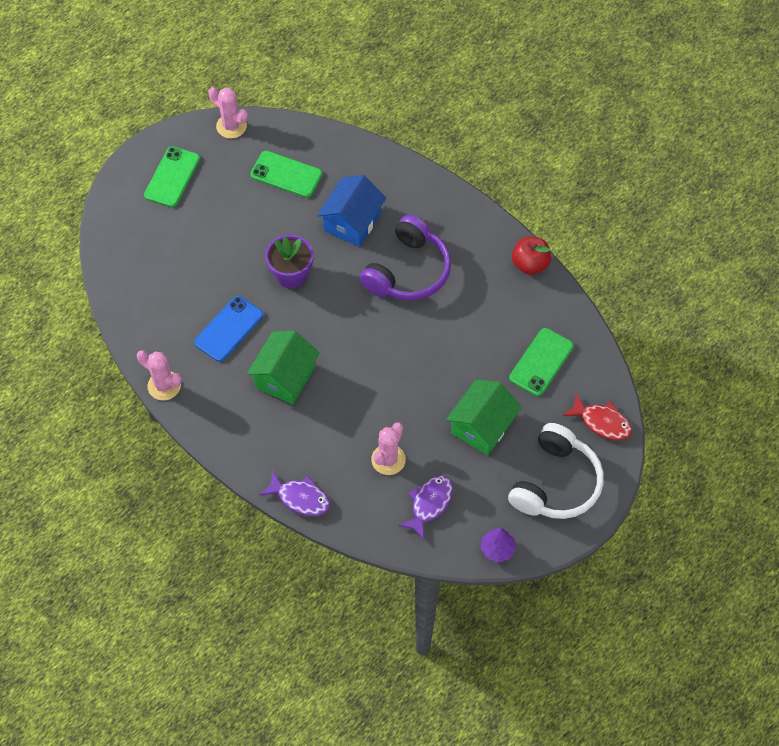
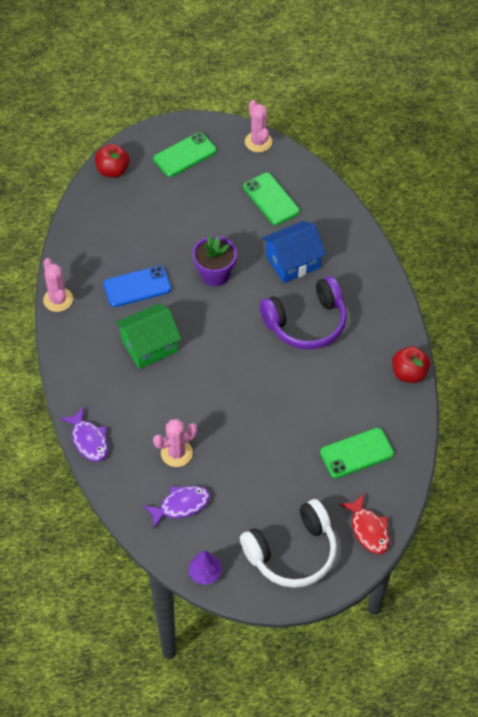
camera: 35 degrees right, 5 degrees down
(115, 231) = (113, 170): none -> red apple
(482, 426) = (269, 473): green house -> none

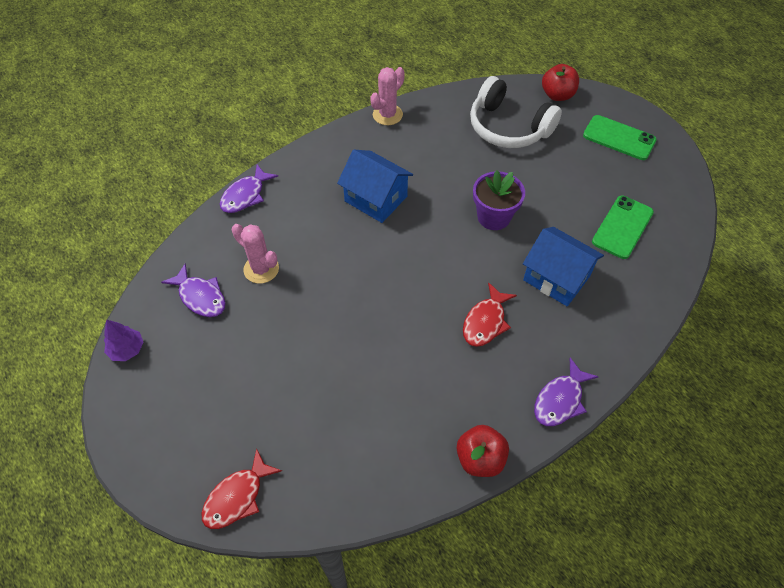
camera: 65 degrees right, 0 degrees up
(137, 287) = (438, 163): blue phone -> none
(149, 346) = (376, 199): green house -> blue house
(258, 142) = (686, 188): pink cactus -> none
(292, 552) = (178, 424): white headphones -> white headphones (508, 127)
(306, 323) = (485, 321): purple headphones -> red fish
(356, 453) = (337, 442): green phone -> none
(389, 308) = (560, 400): none -> purple fish

